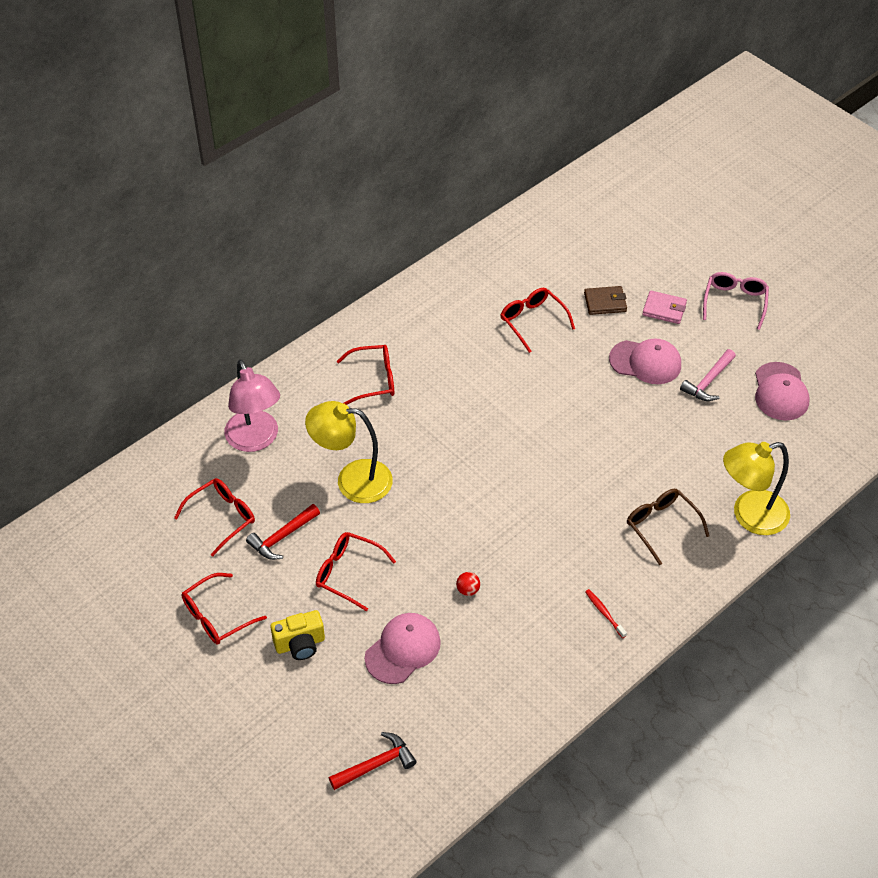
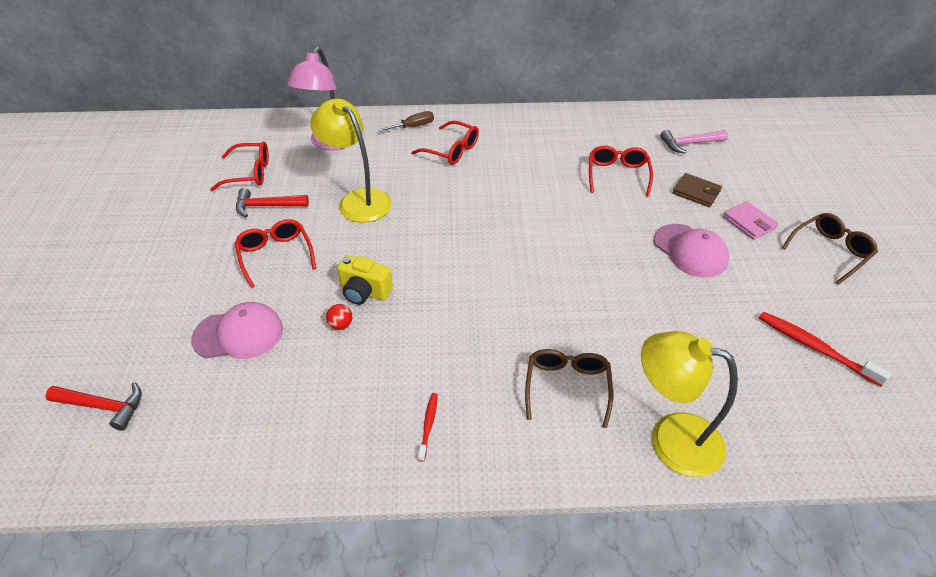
camera: 40 degrees right, 5 degrees down
(217, 616) = (162, 227): red glasses -> none
(300, 644) = (182, 280): yellow camera -> yellow camera (365, 292)
(310, 374) = (413, 126): none -> brown screwdriver
(708, 382) = (740, 297): pink hammer -> pink hammer (689, 144)
(734, 302) = (830, 252): pink glasses -> brown glasses
(780, 392) = (815, 348): pink cap -> red toothbrush

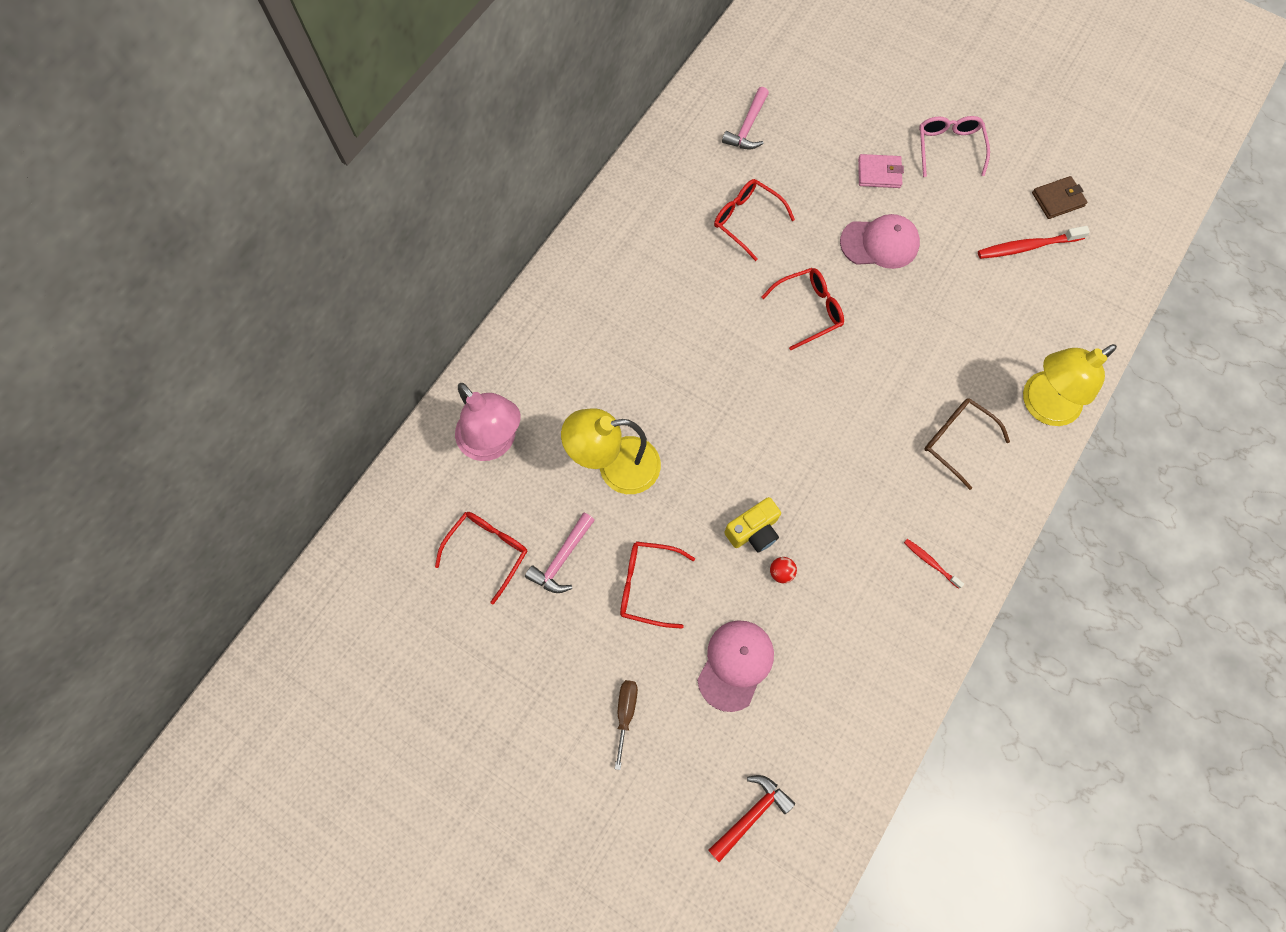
camera: 55 degrees left, 25 degrees up
(267, 206) = (562, 559): red hammer -> pink hammer
(413, 126) = (528, 344): brown screwdriver -> brown screwdriver (625, 713)
(451, 150) = (599, 334): red glasses -> red glasses (808, 310)
(696, 192) = (815, 179): brown wallet -> brown wallet (1058, 199)
(830, 252) = (948, 148): brown glasses -> pink glasses

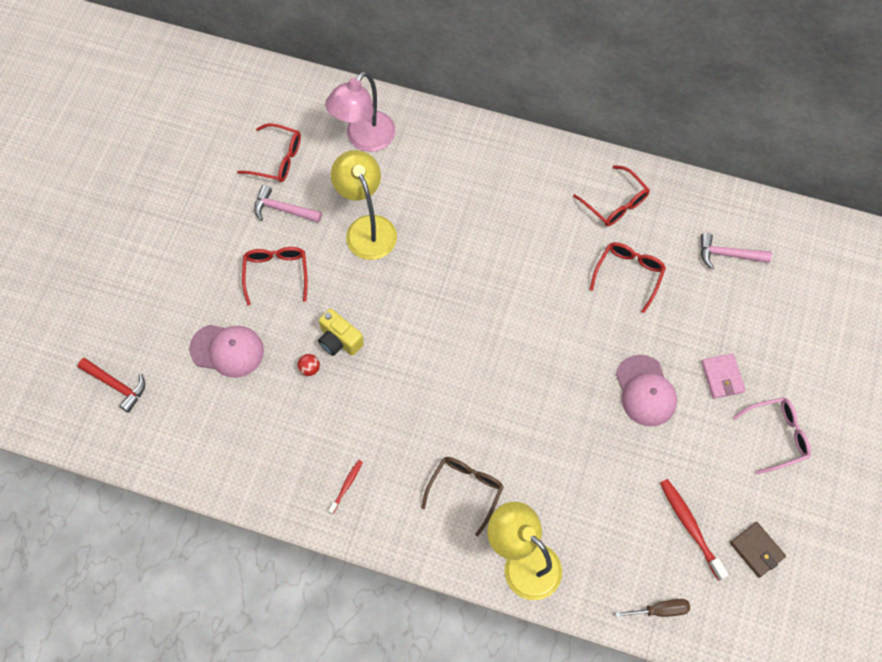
camera: 75 degrees right, 5 degrees down
(625, 713) = (175, 282): brown screwdriver -> brown screwdriver (660, 610)
(808, 310) = (555, 343): red glasses -> red glasses (615, 203)

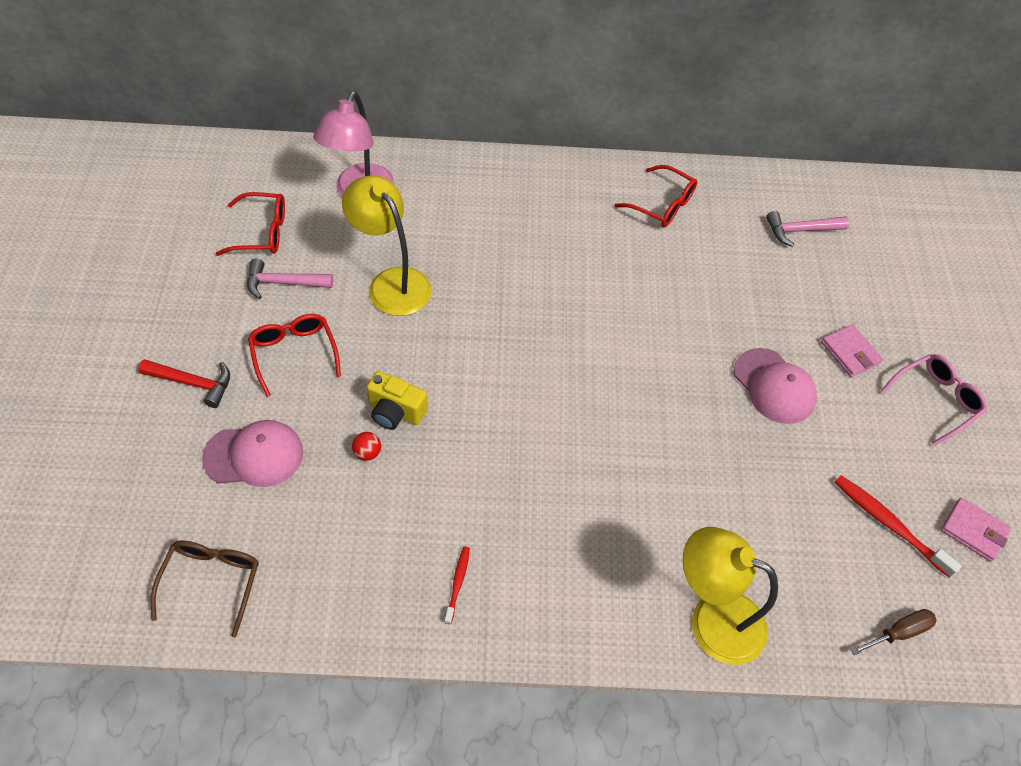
camera: 20 degrees left, 10 degrees down
(116, 385) = (111, 533): red hammer -> red hammer (193, 383)
(465, 491) = (610, 551): brown glasses -> brown glasses (211, 582)
(628, 275) = (705, 271): red glasses -> none
(756, 550) = (973, 531): brown wallet -> pink wallet

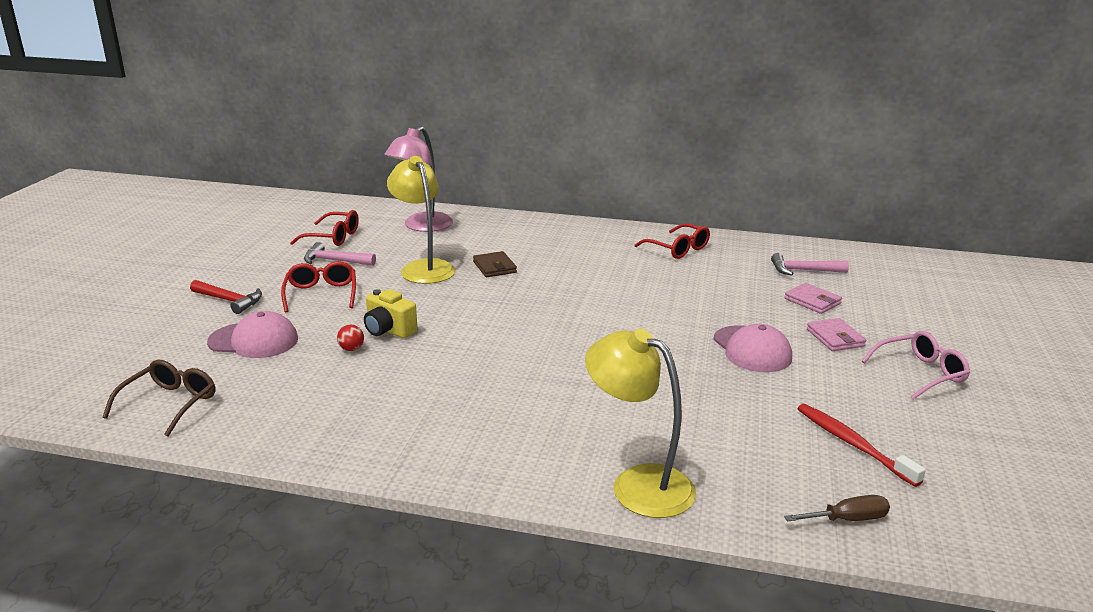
camera: 15 degrees right, 30 degrees down
(457, 583) = (390, 430): red toothbrush -> none
(471, 270) = (494, 267): none -> brown wallet
(973, 531) = (949, 459): pink wallet -> pink wallet (812, 301)

